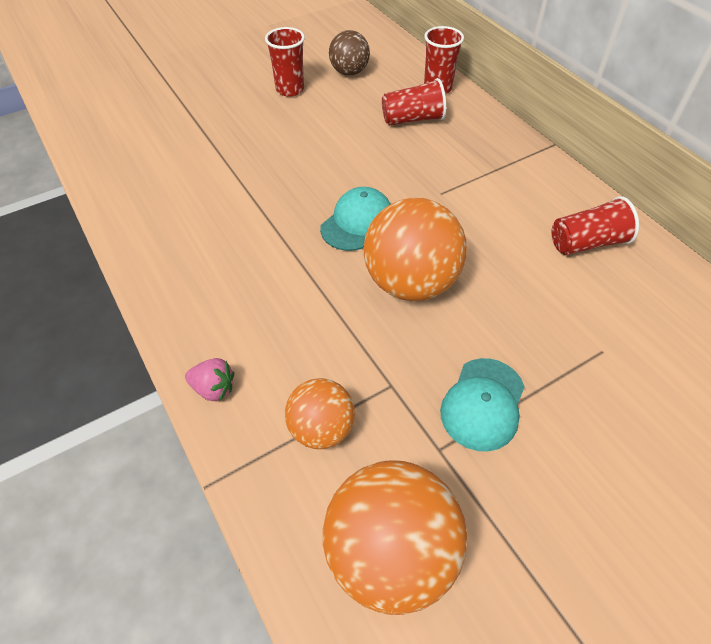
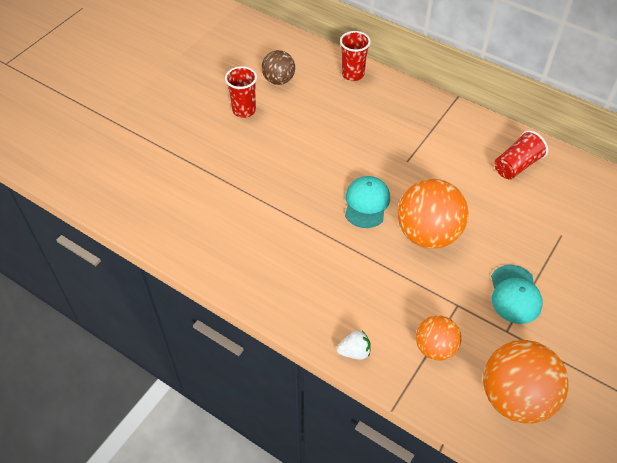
camera: 25 degrees left, 0 degrees up
(213, 388) = (354, 352): pink strawberry -> white strawberry
(412, 119) = (352, 107): red cup -> none

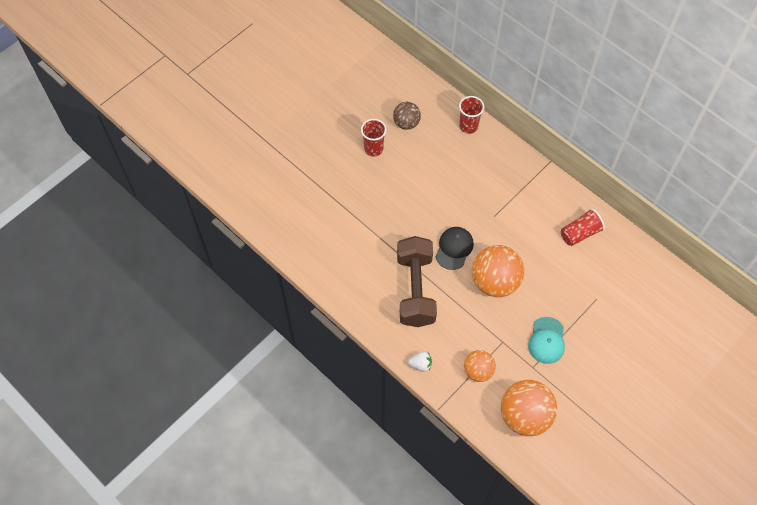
camera: 10 degrees right, 10 degrees up
(327, 258) = (415, 289): none -> brown dumbbell
(366, 203) = (454, 248): turquoise cap -> black cap

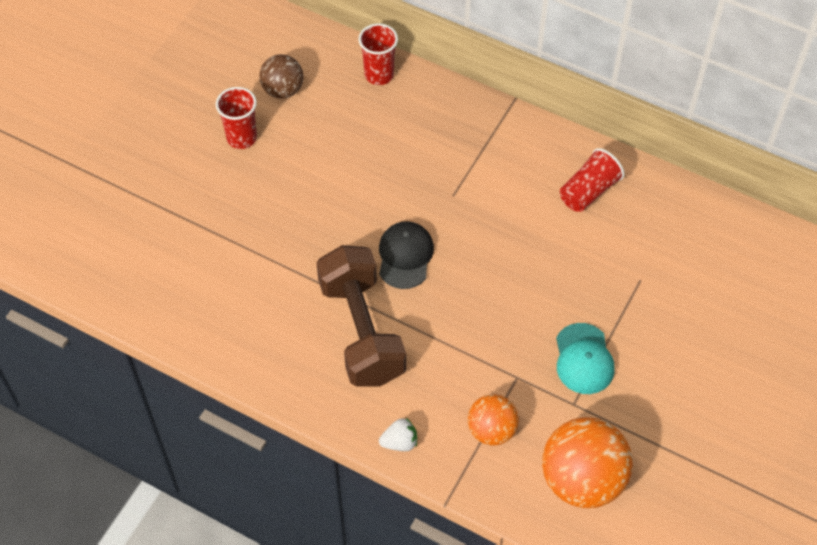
camera: 15 degrees left, 5 degrees down
(495, 282) = (481, 291): orange ball -> none

